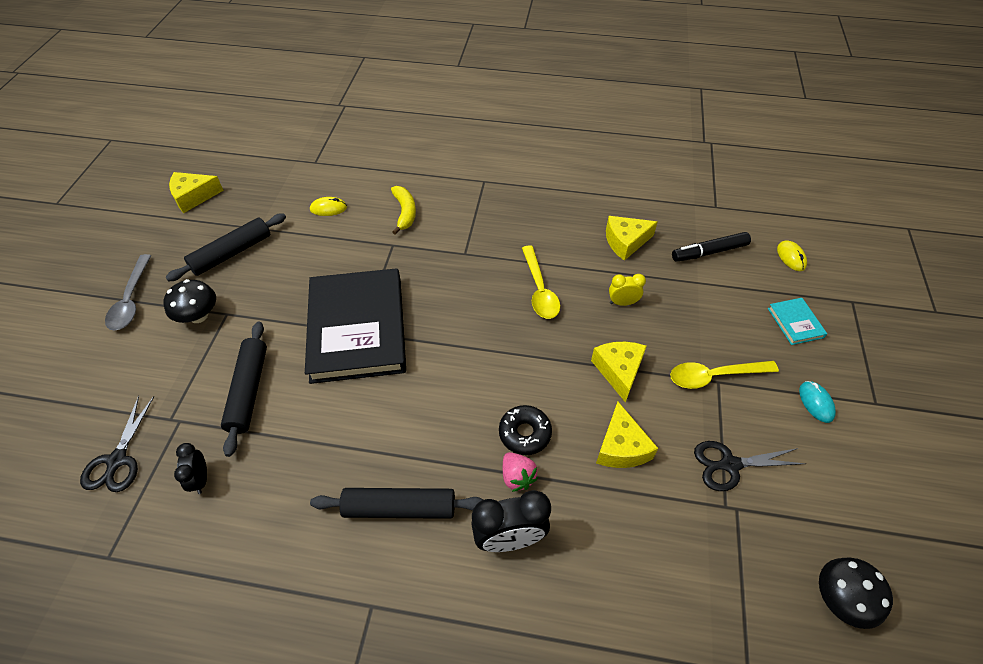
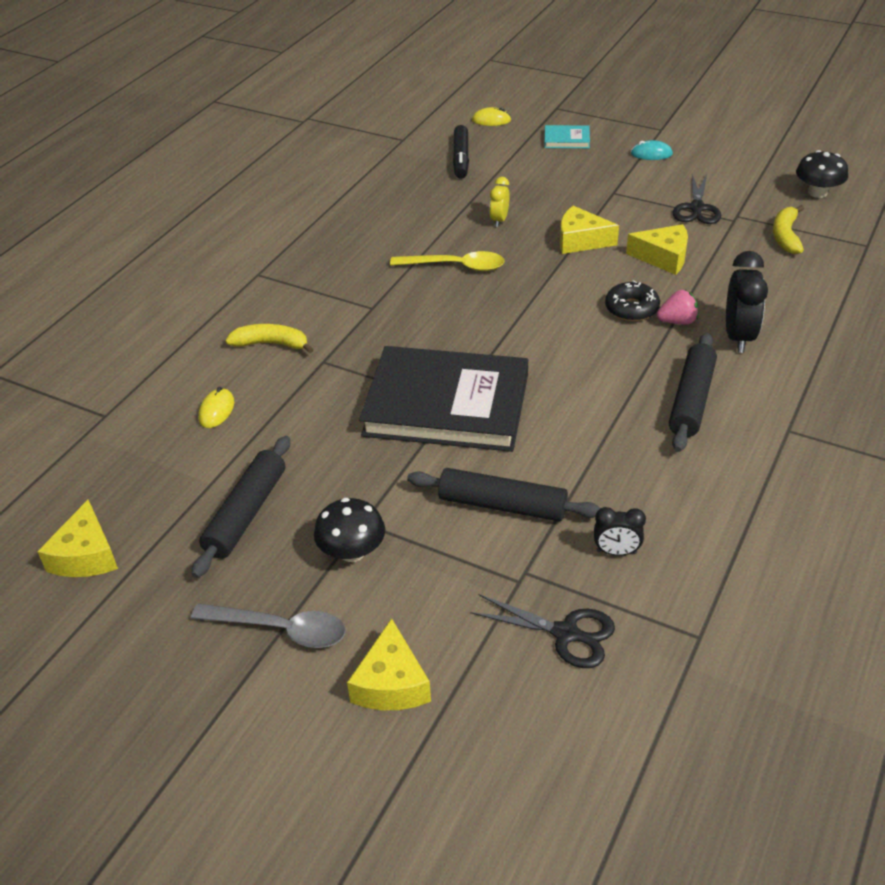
camera: 70 degrees left, 10 degrees down
(232, 253) = (246, 513): black rolling pin -> black rolling pin turned 45 degrees clockwise
(625, 242) = (419, 200): yellow cheese -> yellow cheese (391, 683)
(714, 376) = (606, 193): yellow spoon -> none
(720, 569) = (785, 236): none -> yellow banana

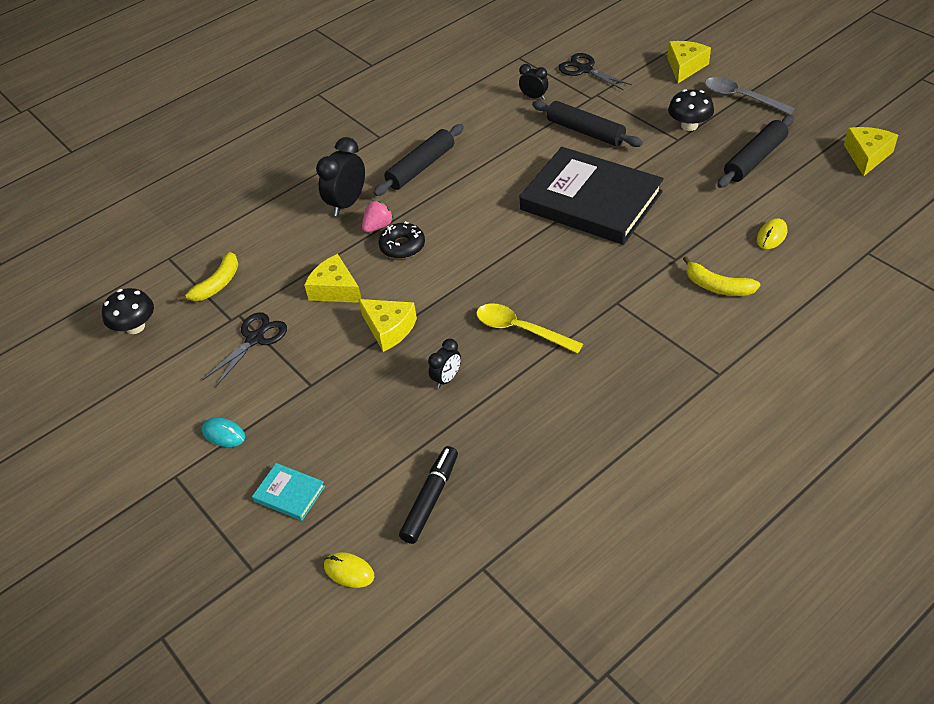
camera: 155 degrees left, 5 degrees up
(499, 220) = (447, 378): yellow clock -> black clock
(677, 321) = (378, 226): pink strawberry -> pink strawberry turned 120 degrees clockwise

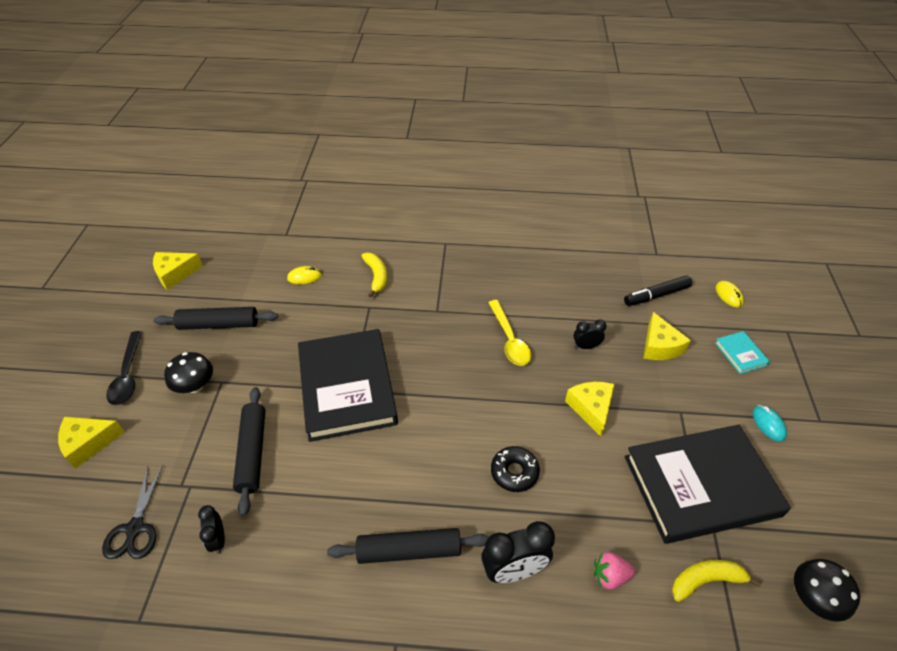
camera: 140 degrees left, 0 degrees up
(255, 339) = (701, 486): black scissors -> black book
(335, 289) = (603, 478): yellow cheese -> yellow cheese (659, 346)
(378, 226) = (513, 513): pink strawberry -> pink strawberry (610, 576)
(741, 97) = (128, 375): grey spoon -> black spoon

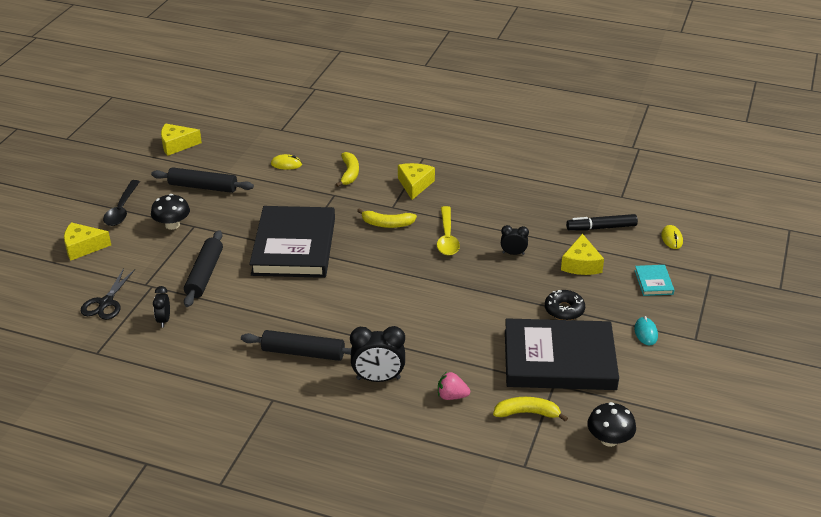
camera: 15 degrees right, 10 degrees down
(439, 334) = (387, 224): none -> yellow banana
(514, 472) = (407, 323): black donut -> black donut (564, 310)
(591, 409) = (494, 295): yellow cheese -> yellow cheese (415, 185)

